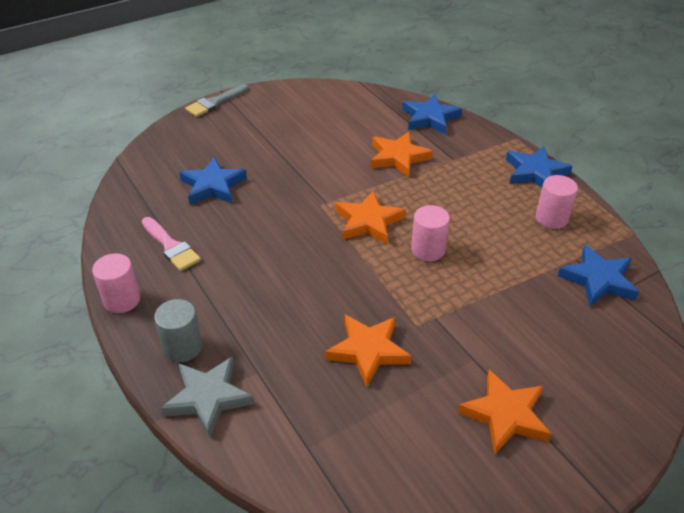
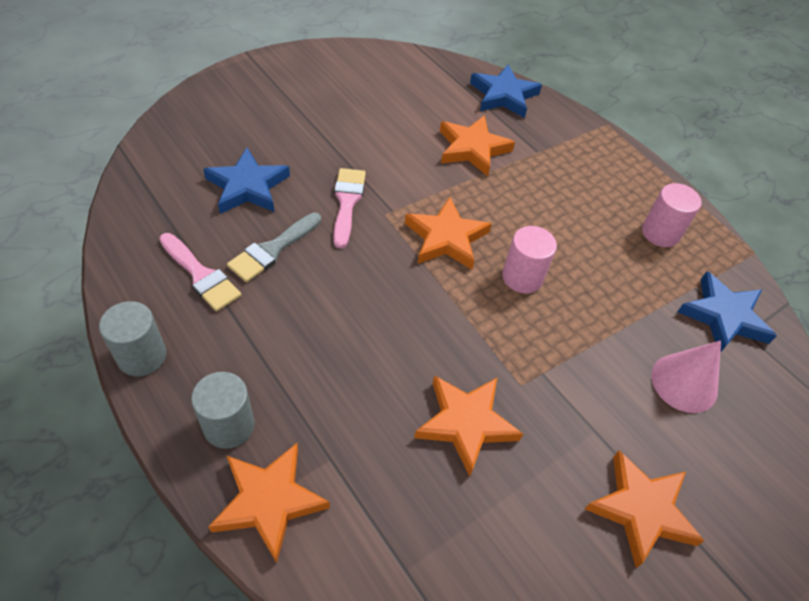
camera: 10 degrees left, 10 degrees up
(122, 300) = (142, 356): pink cylinder -> grey cylinder
(208, 398) = (269, 501): grey star -> orange star
(215, 102) = (239, 69): grey brush -> grey brush (272, 250)
(290, 196) = (347, 202): none -> pink brush
(535, 172) = (634, 171): blue star -> none
(555, 327) = (684, 383): none -> pink cone

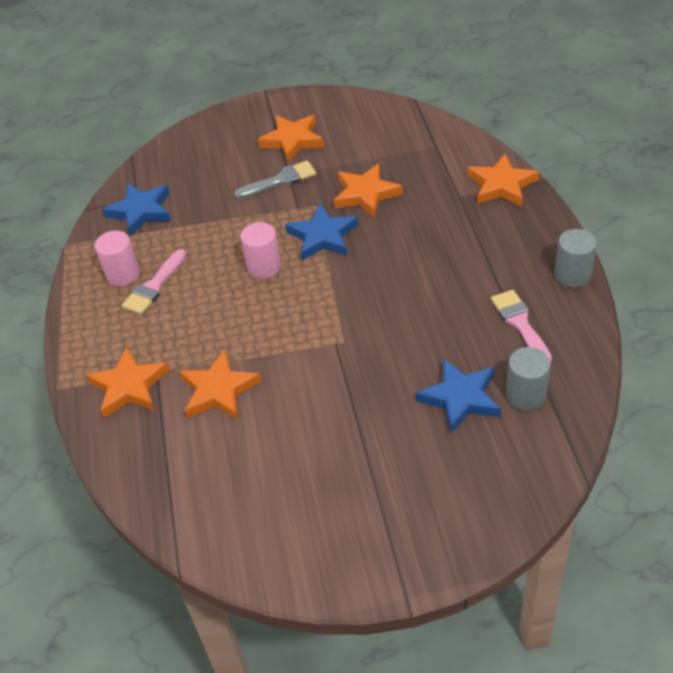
camera: 145 degrees left, 5 degrees down
(229, 425) = (517, 224): grey cylinder -> grey cylinder (526, 395)
(272, 250) = (455, 331): grey brush -> grey brush (280, 180)
(347, 202) = (372, 360): pink brush -> pink brush (154, 286)
(446, 238) = (303, 309): orange star -> orange star (129, 386)
(503, 95) = (133, 452): blue star -> blue star (323, 236)
(684, 383) = (209, 184): pink cone -> none

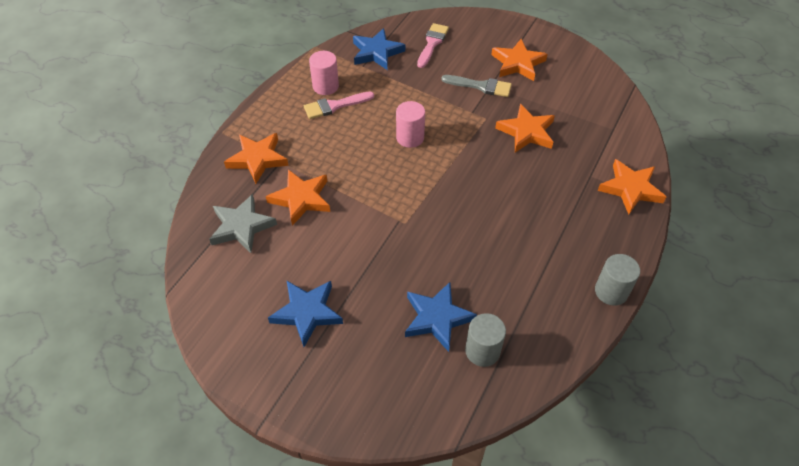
camera: 35 degrees right, 5 degrees up
(186, 457) = (241, 226): none -> grey star
(323, 236) = (467, 142): blue star -> blue star (307, 313)
(520, 323) = (534, 298): pink brush -> pink brush (432, 43)

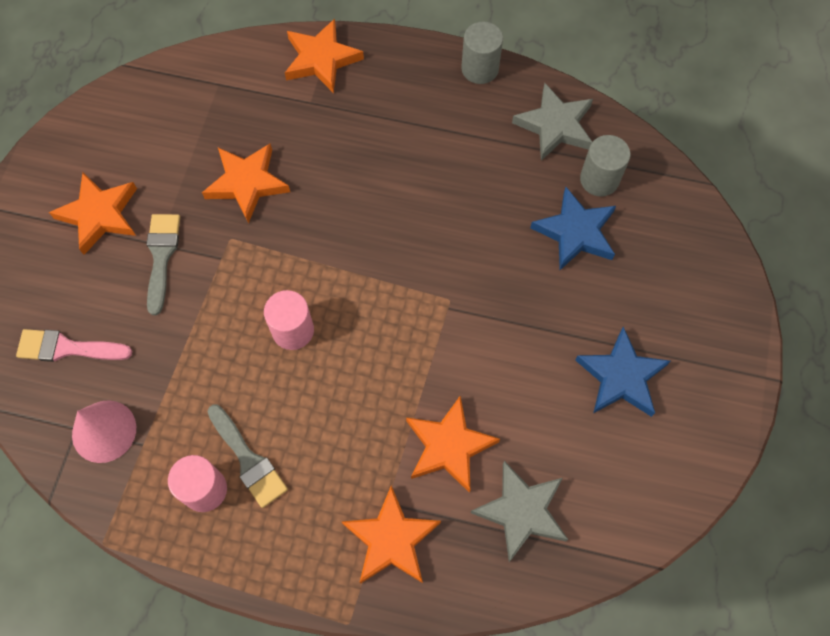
camera: 105 degrees left, 15 degrees up
(334, 106) = (248, 460): pink brush -> grey brush
(376, 52) = (104, 431): blue star -> pink cone
(543, 332) = (555, 125): none -> grey star

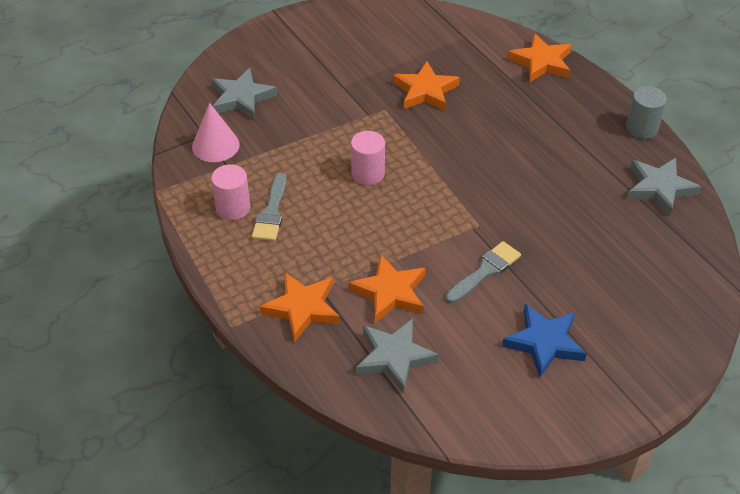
camera: 45 degrees right, 20 degrees down
(67, 348) = (241, 98): pink brush -> grey star
(99, 215) = (328, 53): orange star -> none
(161, 256) = (338, 92): grey brush -> grey brush (485, 271)
(575, 232) = (605, 250): blue star -> none
(599, 179) = (657, 235): grey cylinder -> none

